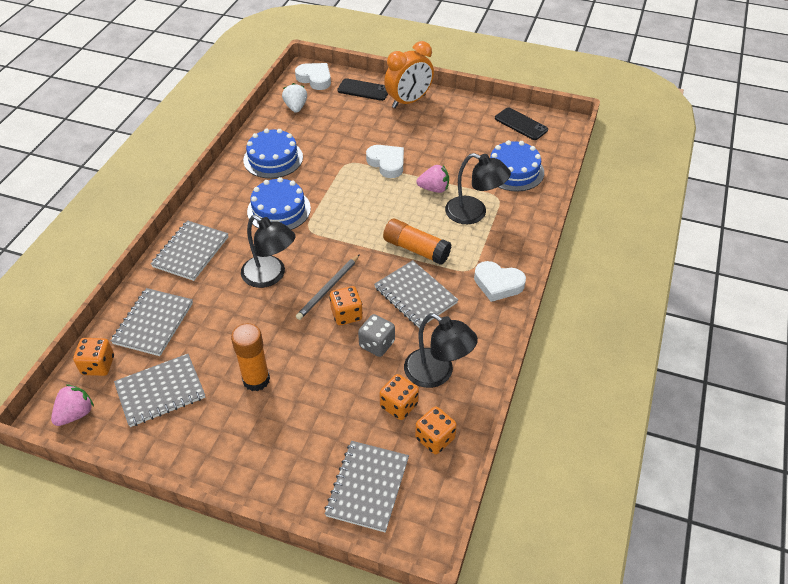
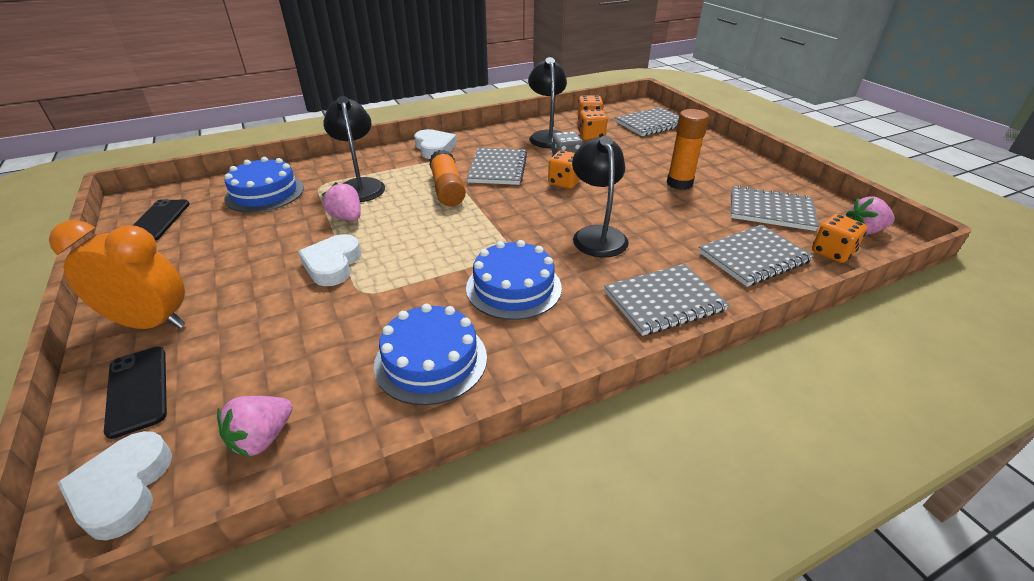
camera: 135 degrees left, 10 degrees down
(296, 107) = (262, 438): white strawberry -> pink strawberry
(328, 288) = (556, 202): grey pencil -> none

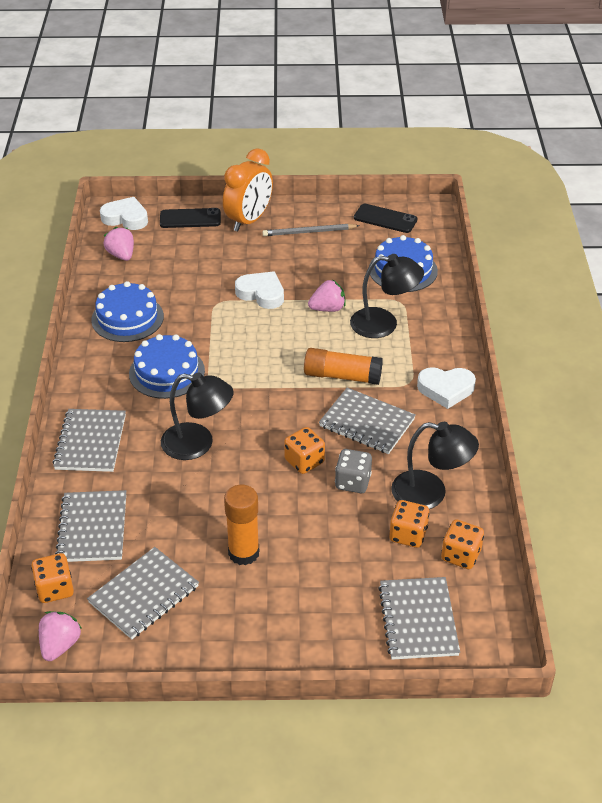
camera: 115 degrees right, 5 degrees up
(186, 265) = (308, 232): none -> grey pencil

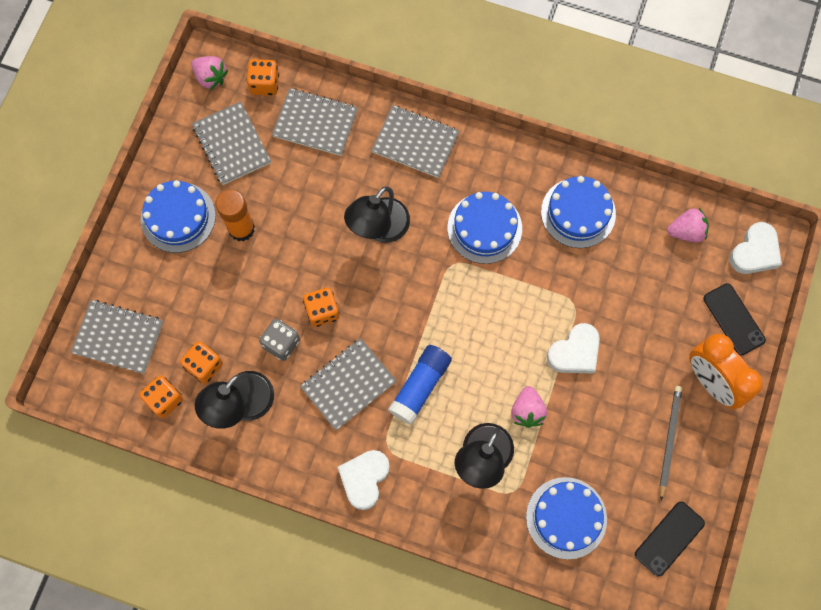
camera: 110 degrees right, 30 degrees up
(190, 218) = (734, 319): black phone -> black phone turned 45 degrees counterclockwise
(253, 615) = (178, 217): none -> blue cake
(342, 376) = (420, 386): orange glue stick -> blue glue stick

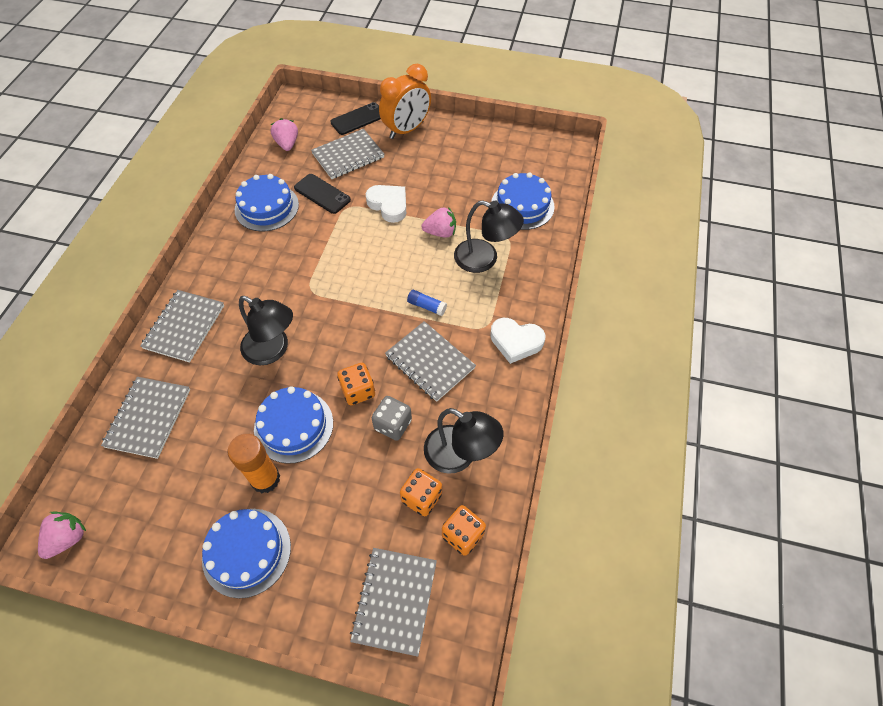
camera: 95 degrees left, 15 degrees down
(232, 144) = (161, 502): grey notebook -> grey notebook (348, 156)
(264, 84) = (90, 475): orange dice -> none
(420, 386) = (426, 306): blue glue stick -> blue glue stick, size x0.55
(484, 228) = (277, 269): blue cake -> blue cake (293, 426)
(669, 440) = (453, 151): grey pencil -> none
(669, 538) = (526, 150): black phone -> black phone (322, 194)
(755, 252) = (305, 108): white heart -> none

